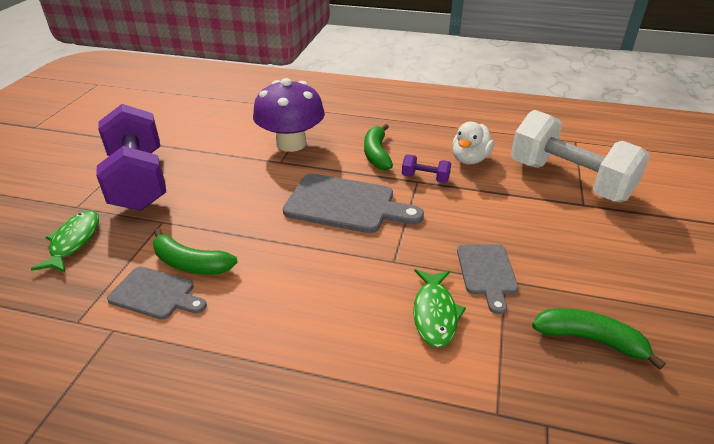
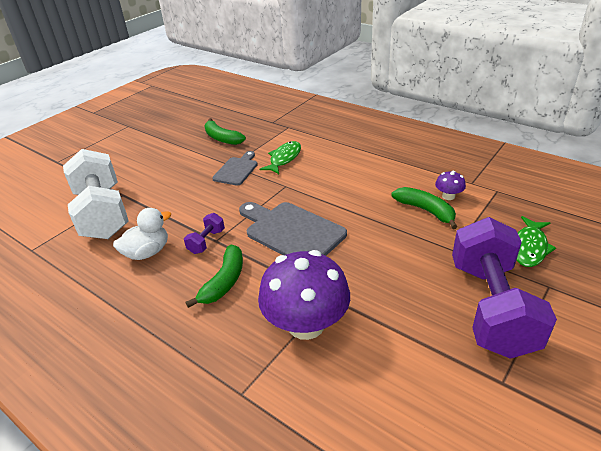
camera: 155 degrees left, 0 degrees up
(155, 294) = (448, 196): grey cutting board -> purple mushroom
(425, 178) = (206, 241): purple dumbbell -> purple dumbbell turned 75 degrees clockwise

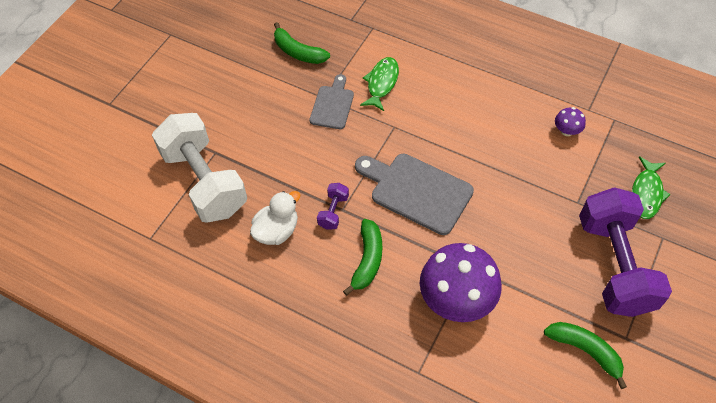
camera: 10 degrees left, 20 degrees up
(425, 210) = (546, 153): green banana -> green banana (585, 351)

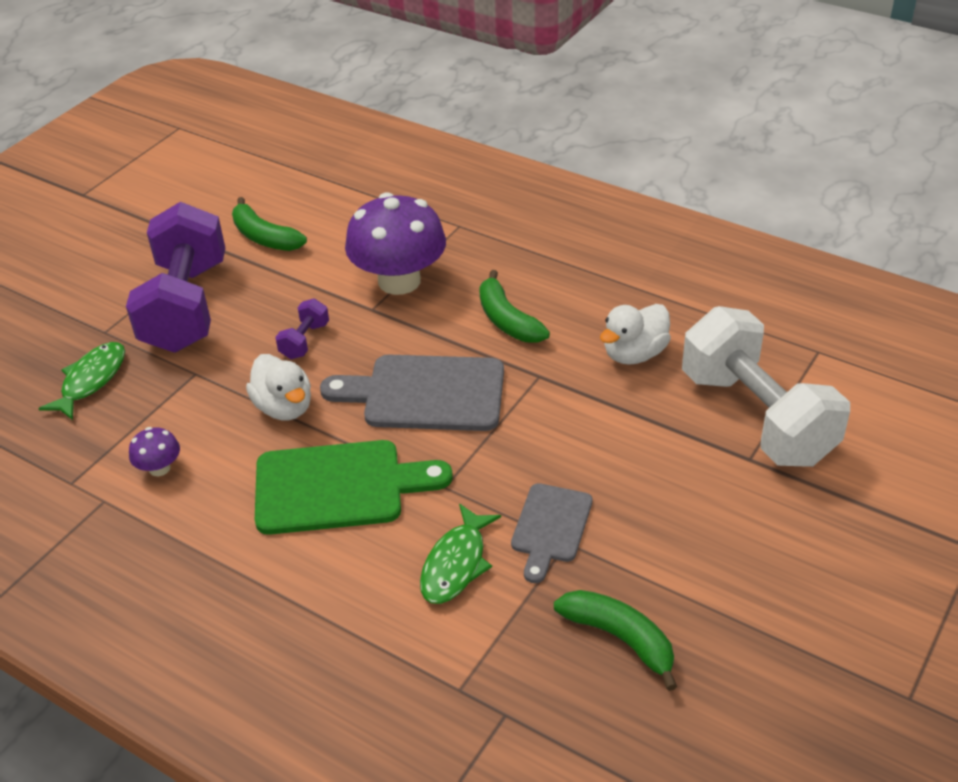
camera: 175 degrees left, 15 degrees down
(333, 212) = (552, 373): purple dumbbell -> purple dumbbell (304, 341)
(367, 260) = (507, 320): green banana -> green banana turned 45 degrees counterclockwise
(416, 191) = (425, 393): grey cutting board -> grey cutting board turned 150 degrees clockwise
(456, 123) = (338, 487): none -> green cutting board
(506, 177) = (284, 407): none -> white duck

